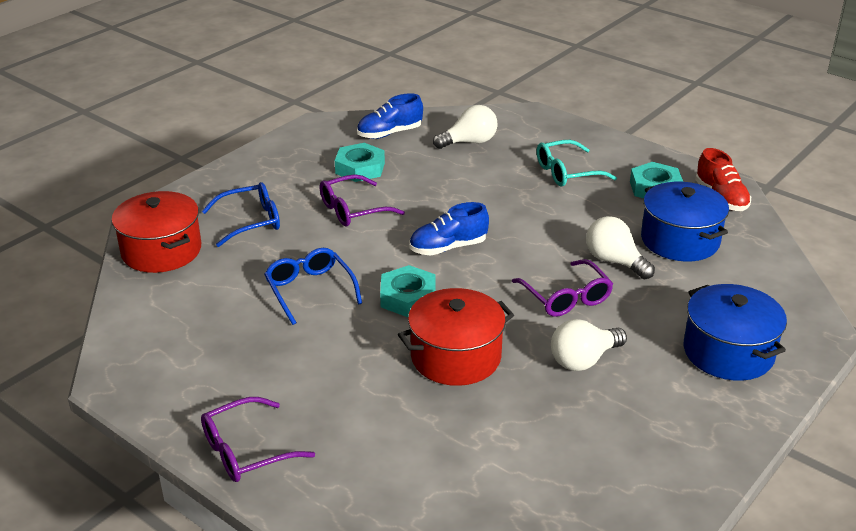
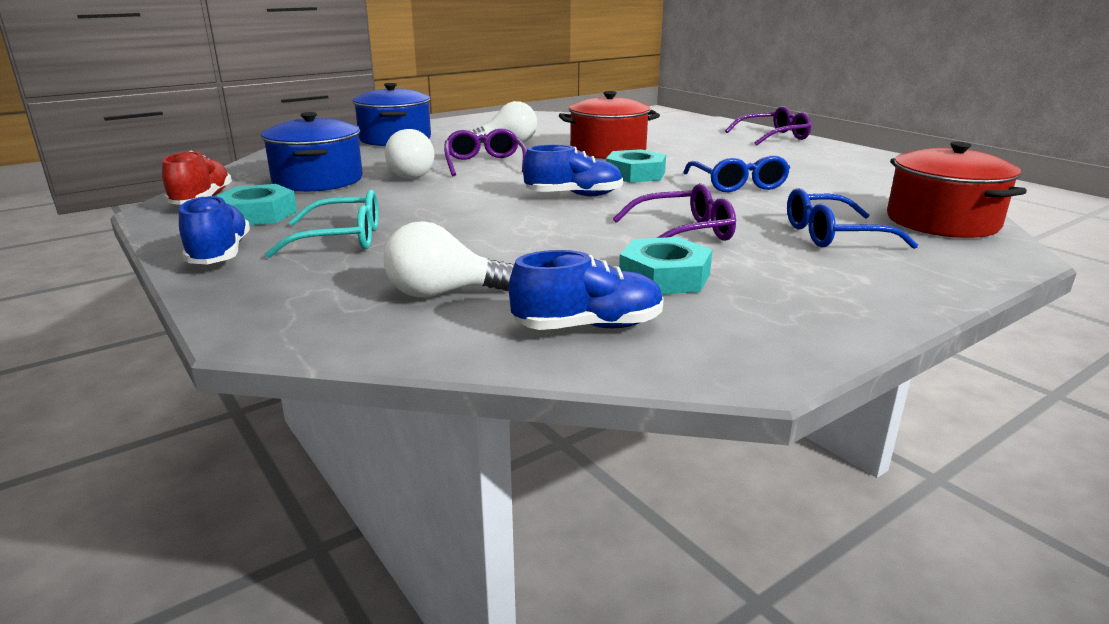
camera: 165 degrees left, 10 degrees down
(617, 150) = (220, 255): none -> blue shoe

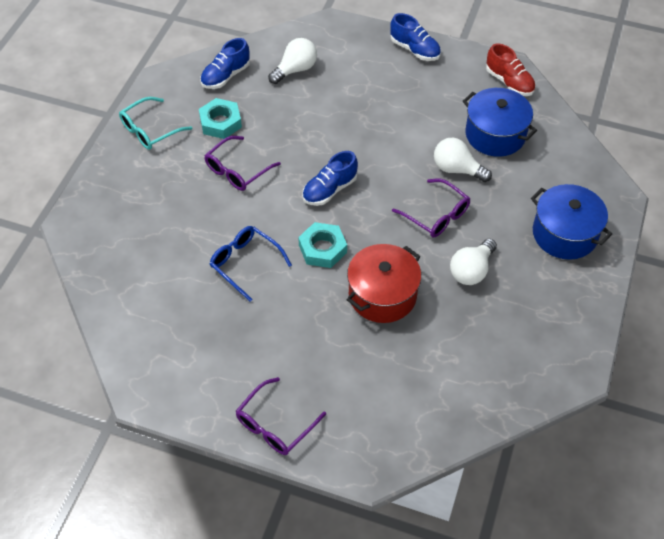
camera: 145 degrees right, 30 degrees up
(257, 214) = (458, 84): turquoise nut -> none
(342, 239) = (385, 84): turquoise glasses -> turquoise glasses (149, 130)
(832, 235) = (162, 205): blue glasses -> none
(942, 222) = (105, 257): red pot -> none

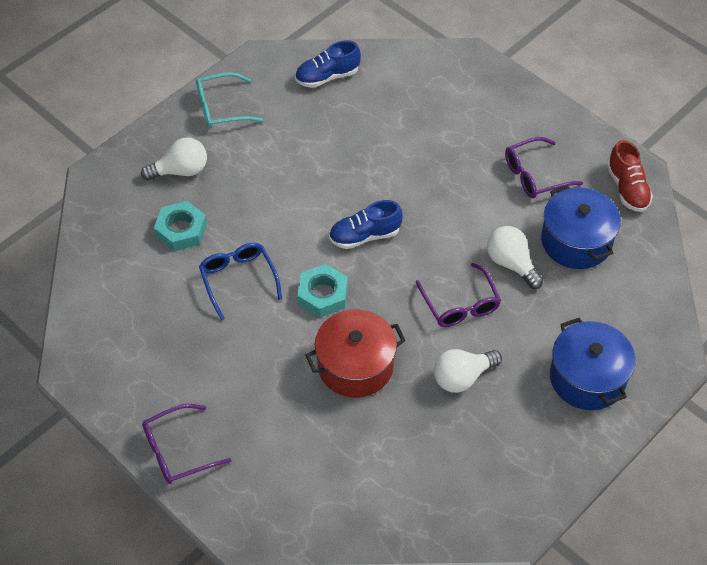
camera: 25 degrees right, 0 degrees up
(220, 122) = (295, 124): turquoise nut -> turquoise nut (181, 230)
(237, 171) = (283, 181): purple glasses -> purple glasses (534, 175)
(295, 70) = (402, 94): white light bulb -> white light bulb (180, 171)
(415, 50) = (543, 116): blue shoe -> none

